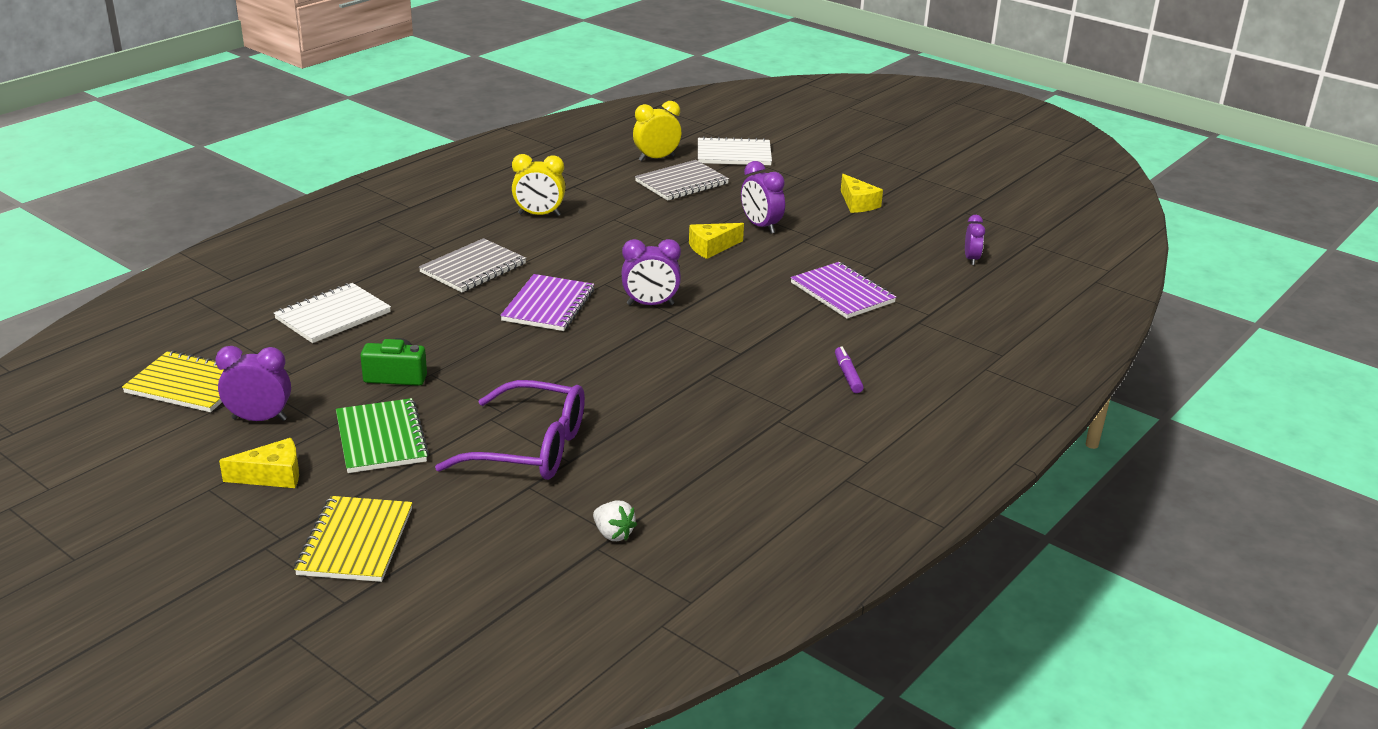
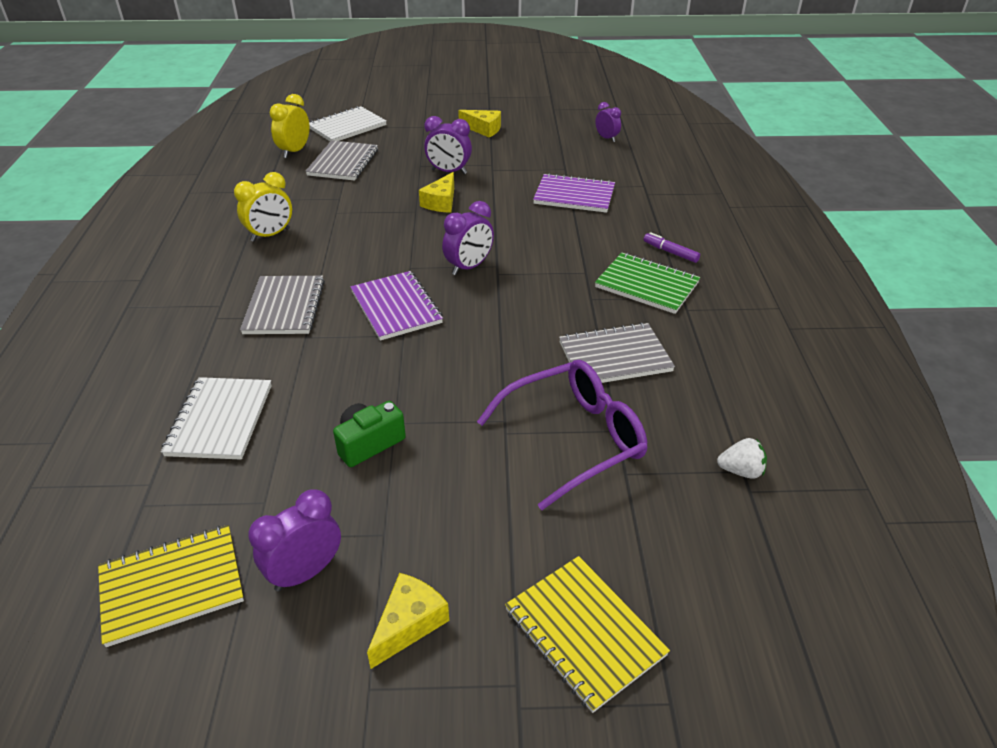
camera: 40 degrees left, 10 degrees up
(381, 438) = (447, 512): green notebook -> green notebook (647, 285)
(654, 419) = (614, 357): none -> grey notebook

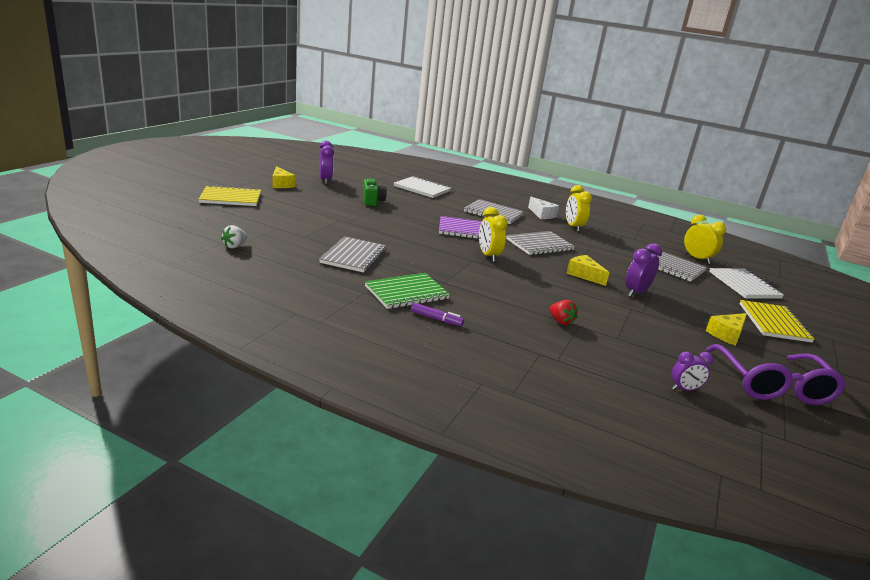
camera: 115 degrees right, 15 degrees down
(172, 586) = (349, 170): yellow notebook -> yellow notebook (774, 323)
(238, 268) = (542, 214): none -> white cheese
(379, 244) = (539, 245): none -> grey notebook
(469, 267) = (488, 256): purple clock -> yellow clock
(574, 195) = (561, 321): purple notebook -> red strawberry
(574, 438) = (314, 228): purple glasses -> purple glasses (772, 386)
(670, 252) = (436, 319): purple marker -> purple marker turned 45 degrees clockwise

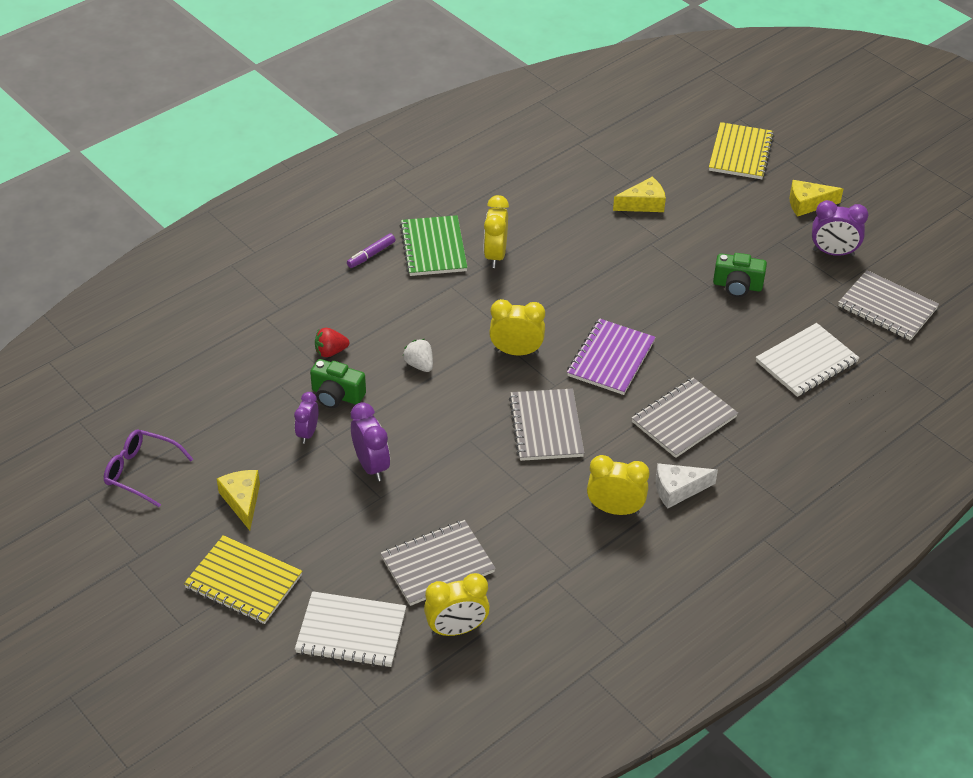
camera: 115 degrees right, 20 degrees up
(235, 246) = (579, 143): white strawberry -> white strawberry (419, 365)
(353, 256) = (536, 227): grey notebook -> grey notebook (887, 307)
(397, 268) = (495, 255): none -> yellow clock
(584, 275) = (436, 432): yellow cheese -> yellow cheese (643, 204)
(597, 313) = (337, 395): none -> green camera
(684, 389) = (175, 390): purple clock -> purple clock (308, 433)
(772, 386) = (141, 472): purple glasses -> purple glasses, size x0.63

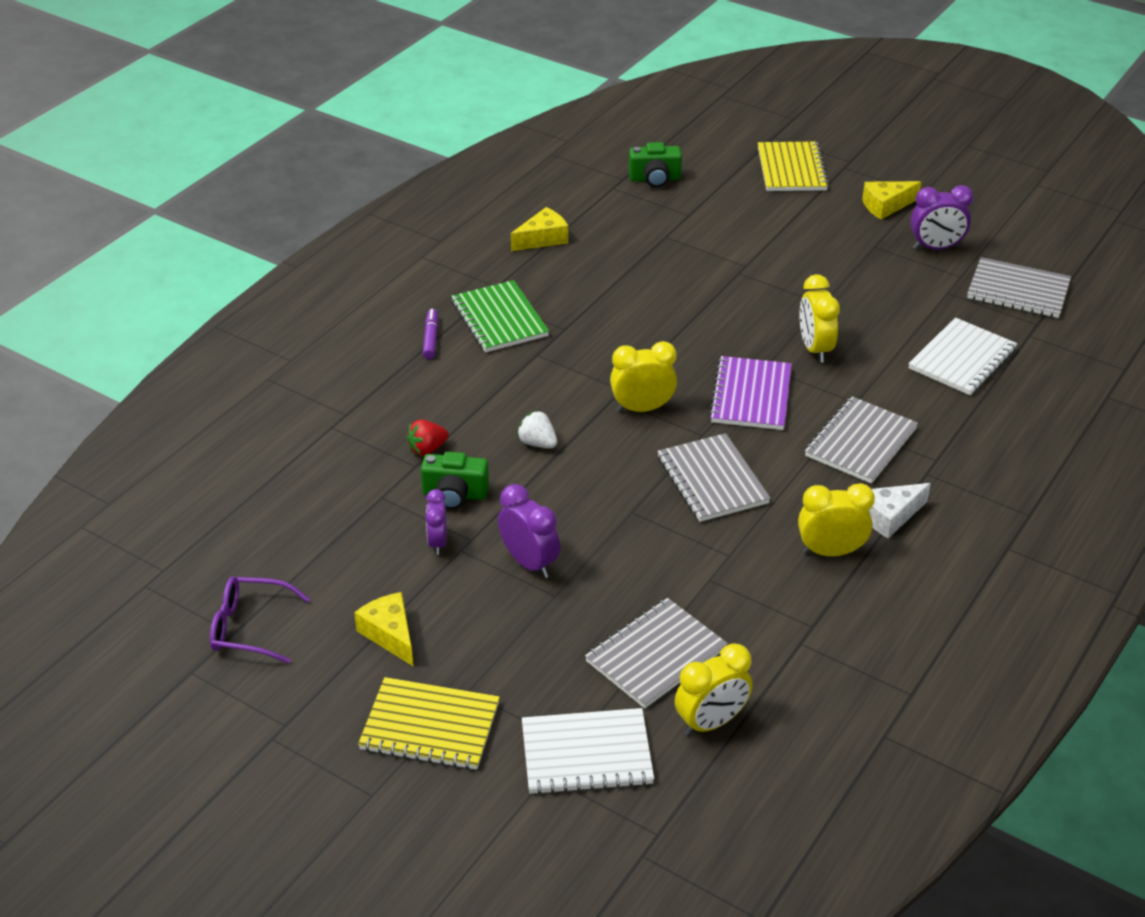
camera: 15 degrees left, 5 degrees down
(371, 255) = (430, 338): purple marker -> purple marker turned 150 degrees clockwise
(495, 255) = (573, 314): yellow clock -> yellow clock (815, 349)
(643, 204) = (712, 235): yellow cheese -> yellow cheese (543, 239)
(737, 286) = (852, 298): green camera -> green camera (655, 179)

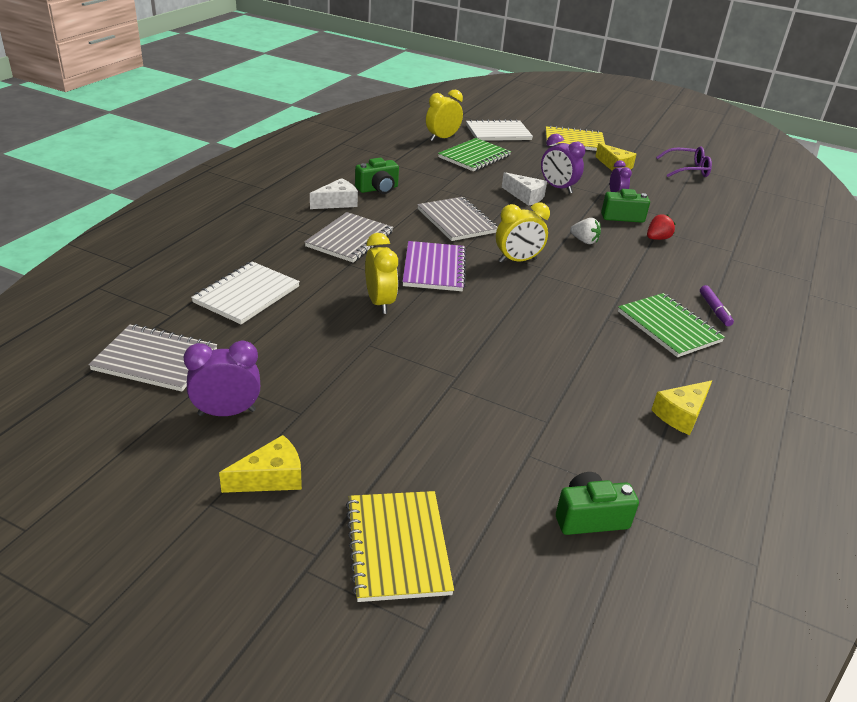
camera: 170 degrees right, 5 degrees down
(592, 539) = (525, 196): none -> white cheese
(656, 655) = (474, 157): grey notebook -> green notebook
(830, 552) = (378, 189): yellow clock -> green camera

